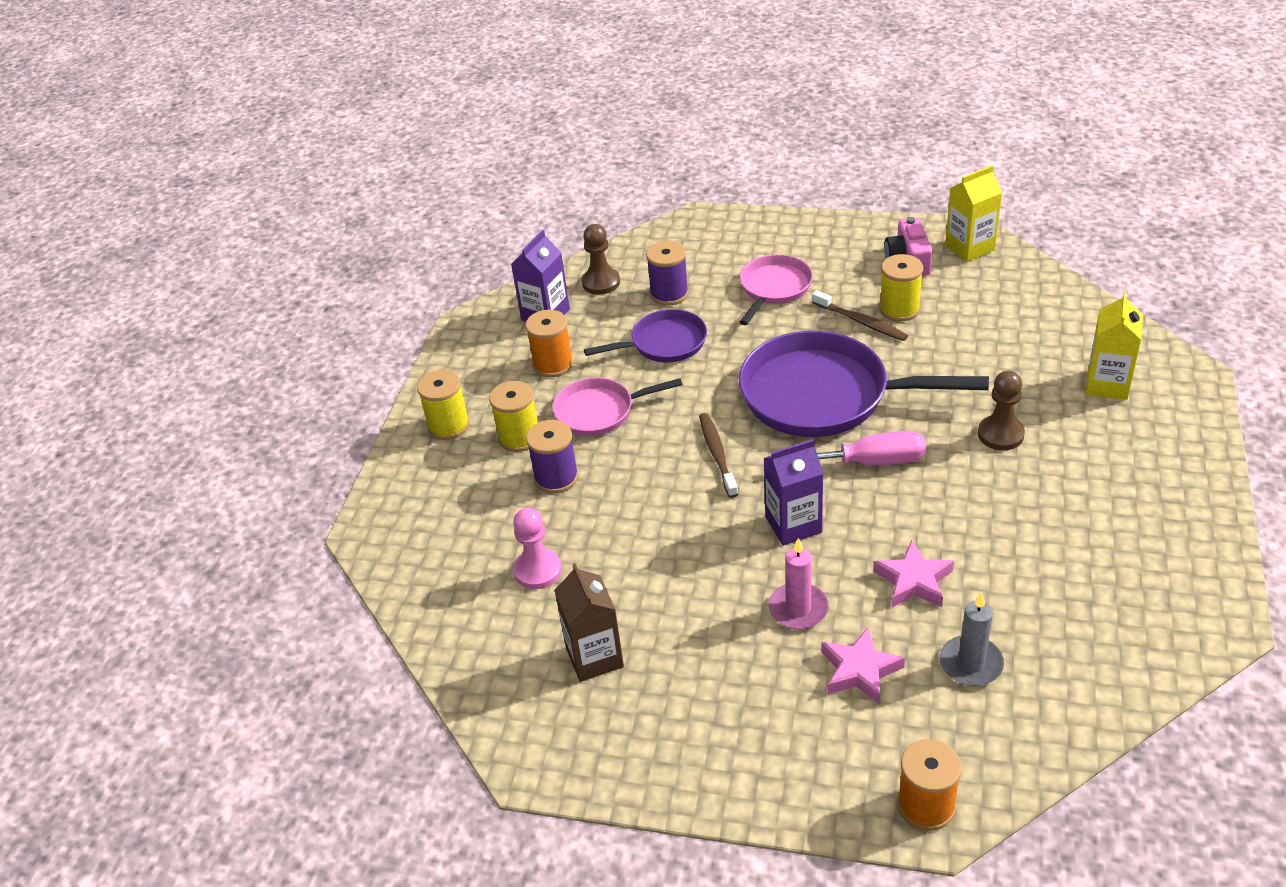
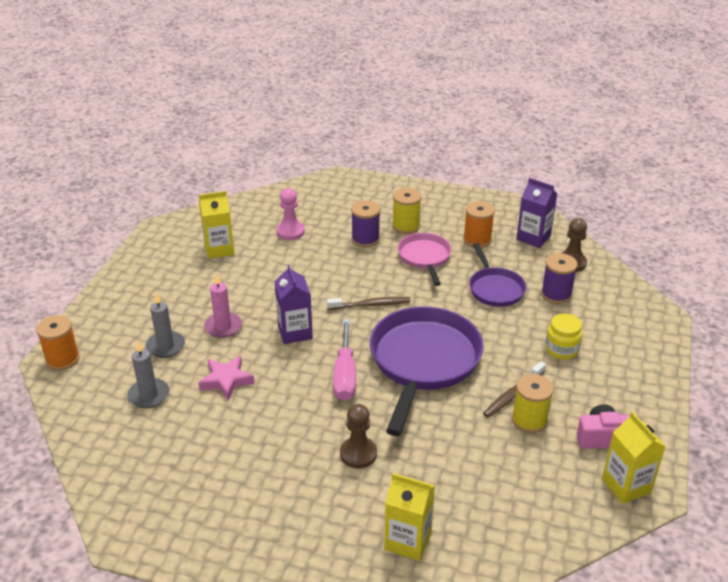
camera: 90 degrees right, 5 degrees down
(448, 425) = (422, 201): yellow spool -> none
(594, 657) = (219, 249): brown carton -> yellow carton
(773, 288) = (561, 349): pink pan -> yellow jar
(860, 670) = (165, 346): pink star -> grey candle

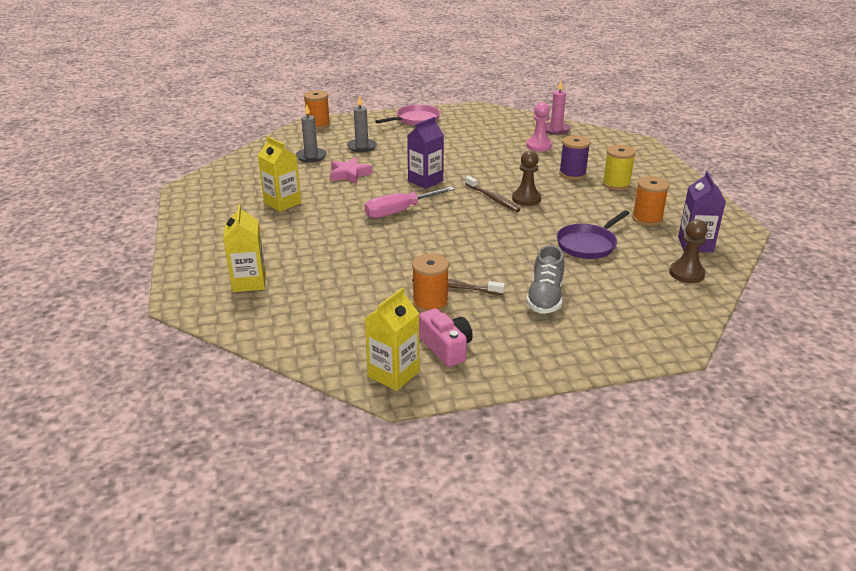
camera: 60 degrees right, 5 degrees down
(219, 249) = (482, 131): yellow carton -> yellow carton (282, 203)
(223, 327) = (402, 157): pink candle -> pink candle (556, 129)
(358, 454) = (321, 239): brown pawn -> brown pawn (526, 199)
(423, 362) = (450, 237): purple pan -> none
(424, 257) = (585, 203): pink pan -> pink pan (415, 119)
(529, 420) = (430, 303): yellow spool -> orange spool
(556, 294) = (623, 276): purple spool -> none
(561, 349) = (545, 298): yellow jar -> grey shoe

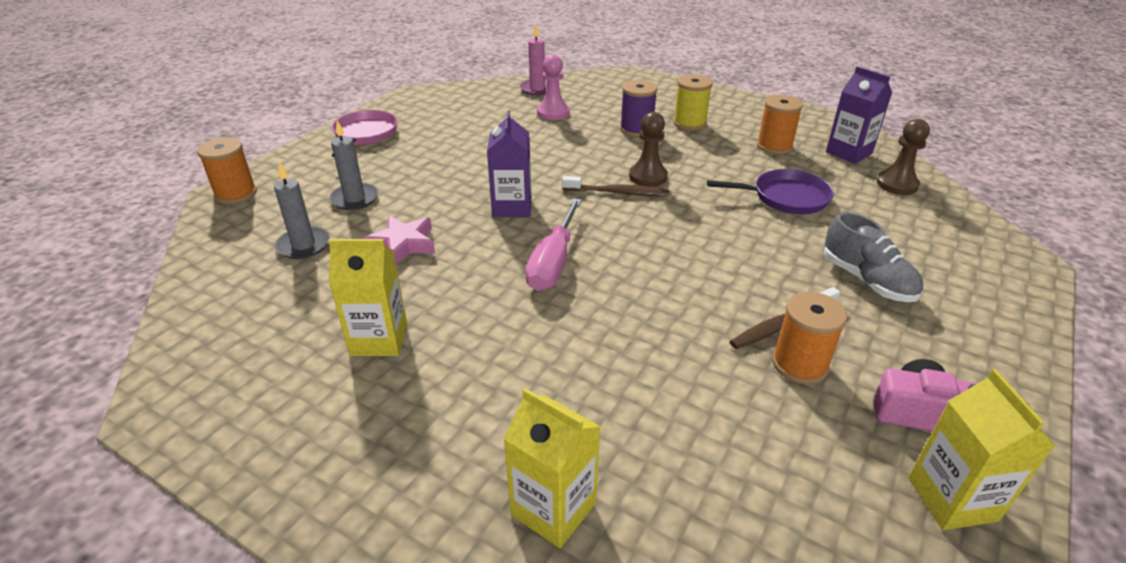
camera: 45 degrees left, 5 degrees up
(588, 244) = (785, 197): purple pan -> purple pan turned 90 degrees counterclockwise

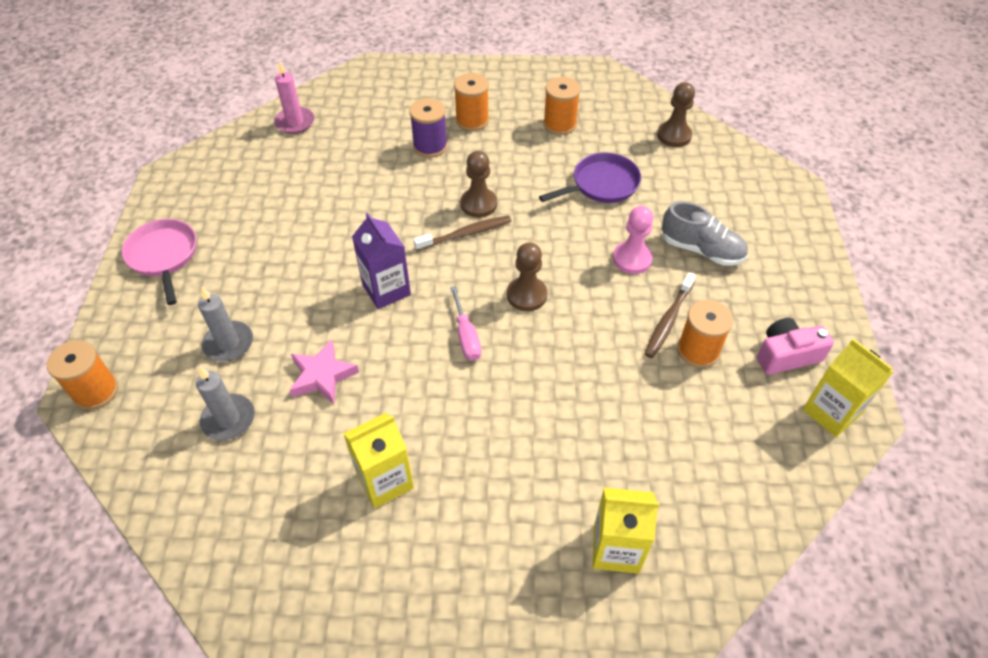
camera: 30 degrees left, 15 degrees up
(553, 113) = (336, 152): pink pawn -> pink pawn (632, 259)
(553, 262) = (466, 336): pink screwdriver -> pink screwdriver, size x0.66
(639, 253) = (527, 295): none -> brown pawn
(689, 123) = (472, 120): yellow spool -> orange spool
(849, 153) = (621, 110): purple carton -> none

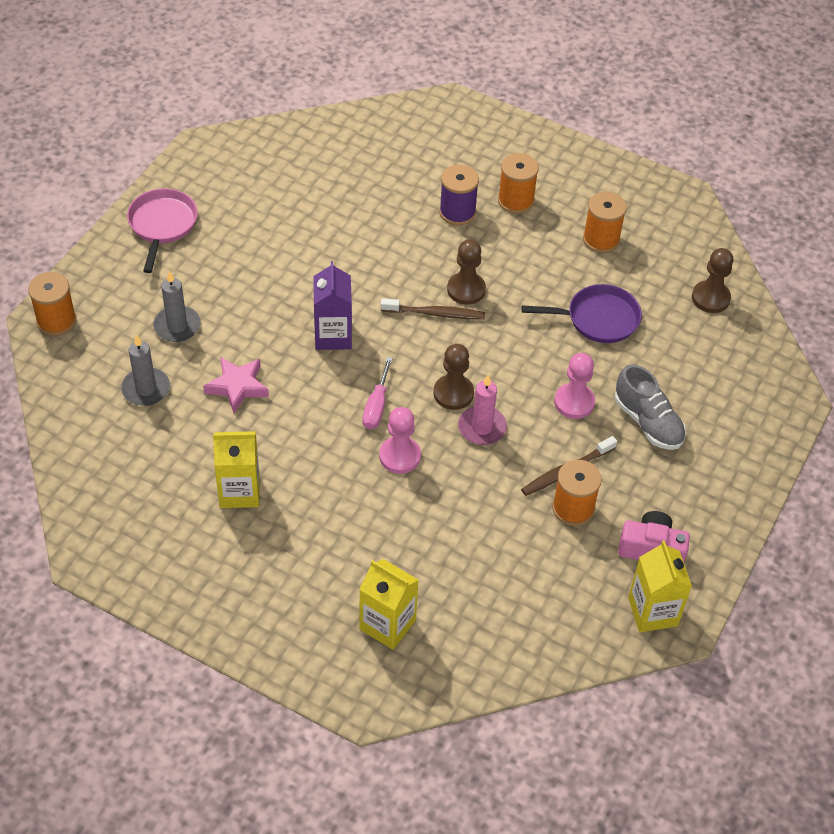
camera: 25 degrees right, 0 degrees up
(295, 122) = (344, 136): pink candle -> pink candle (482, 427)
(517, 373) = (400, 456): none -> pink pawn

